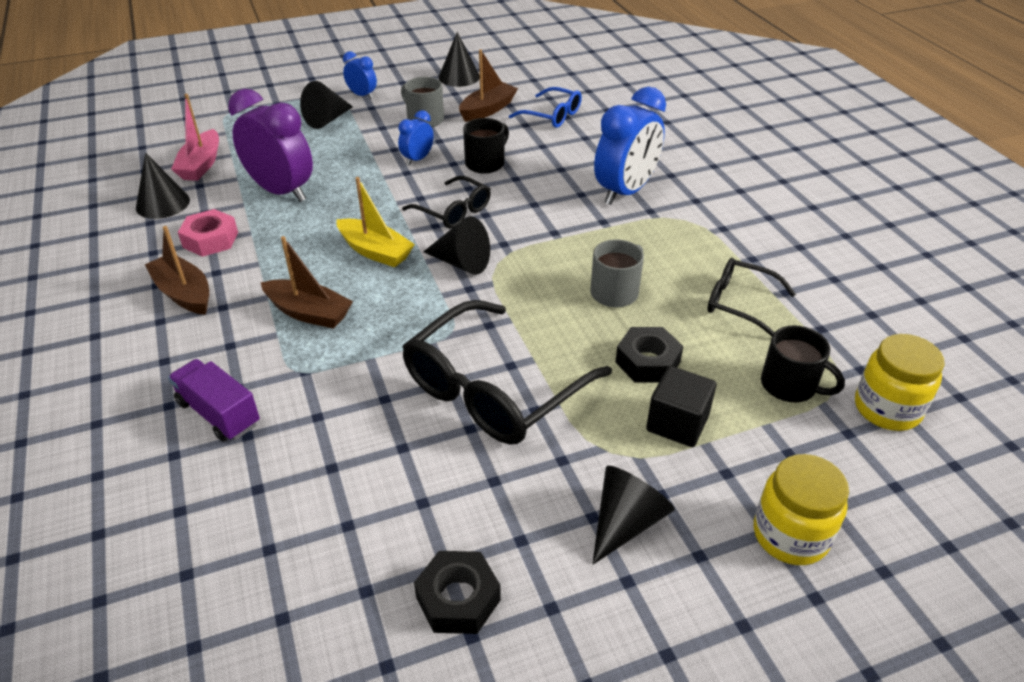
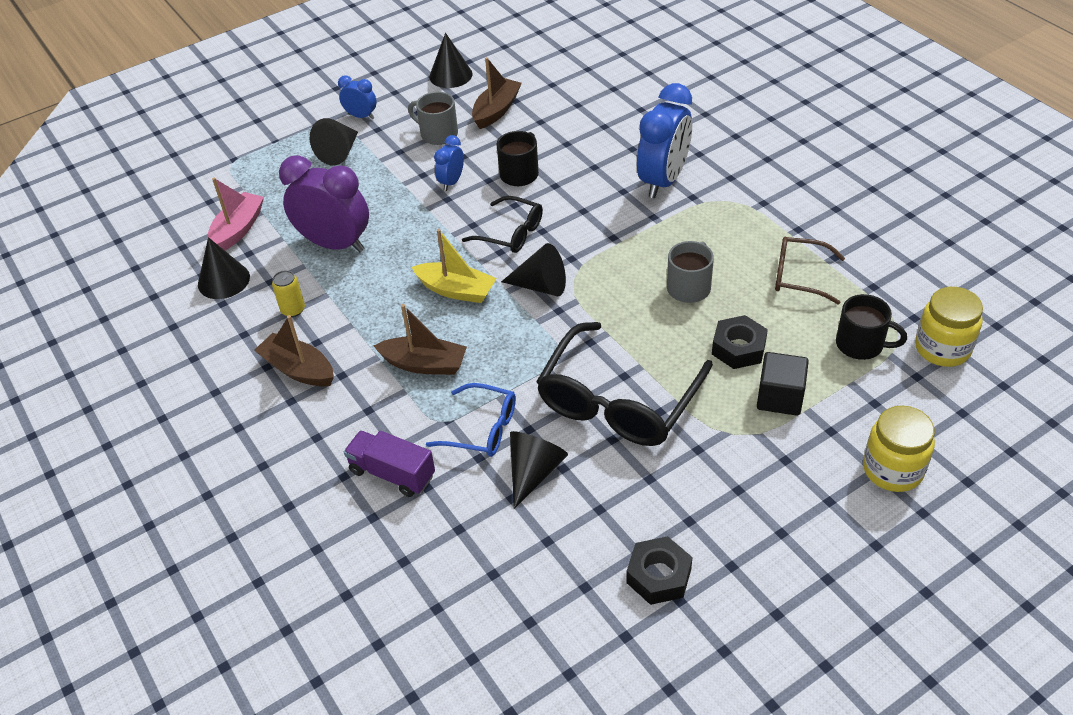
camera: 10 degrees left, 5 degrees up
(201, 165) = (238, 230): pink boat -> pink boat turned 150 degrees counterclockwise
(210, 240) = (293, 310): pink nut -> yellow can
(552, 116) = (563, 106): blue glasses -> blue glasses (482, 429)
(626, 522) = (765, 488): black cone -> black cone (534, 472)
(739, 303) = (799, 276): black glasses -> brown glasses

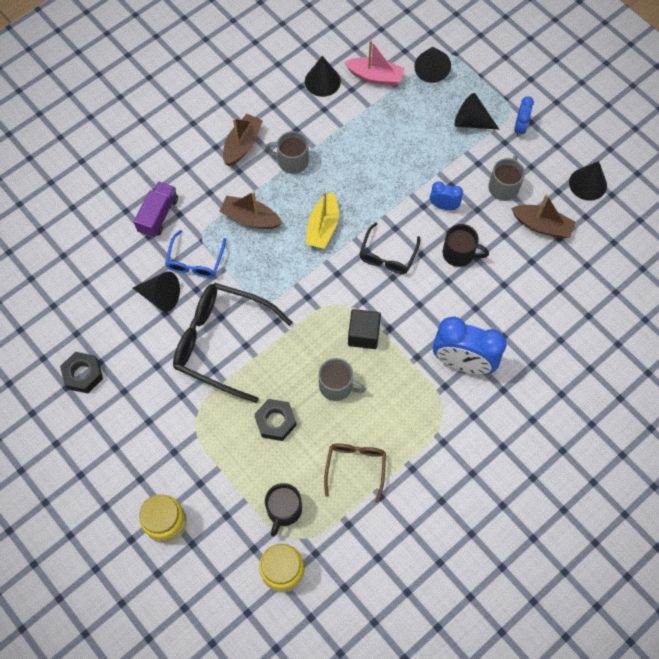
camera: 80 degrees right, 20 degrees up
(293, 310) = (297, 129): yellow can -> none
(335, 244) = (365, 141): purple clock -> none
(343, 317) = (292, 161): none -> grey mug
(424, 364) = (250, 218): brown boat -> brown boat turned 105 degrees clockwise
(541, 286) = (331, 282): black cone -> black cone (431, 69)
(780, 397) = (229, 449): black cube -> black cube (363, 334)

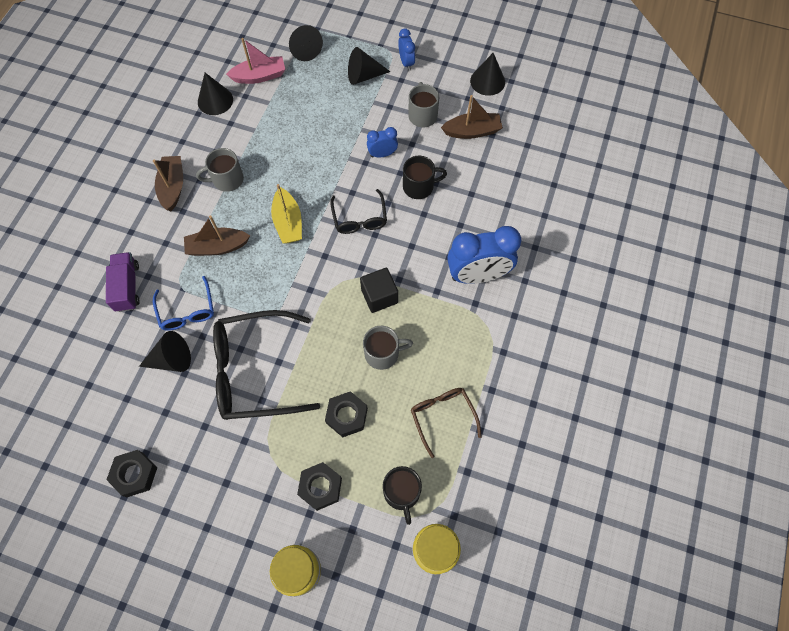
camera: 30 degrees left, 0 degrees up
(220, 467) = (320, 487): none -> black nut

